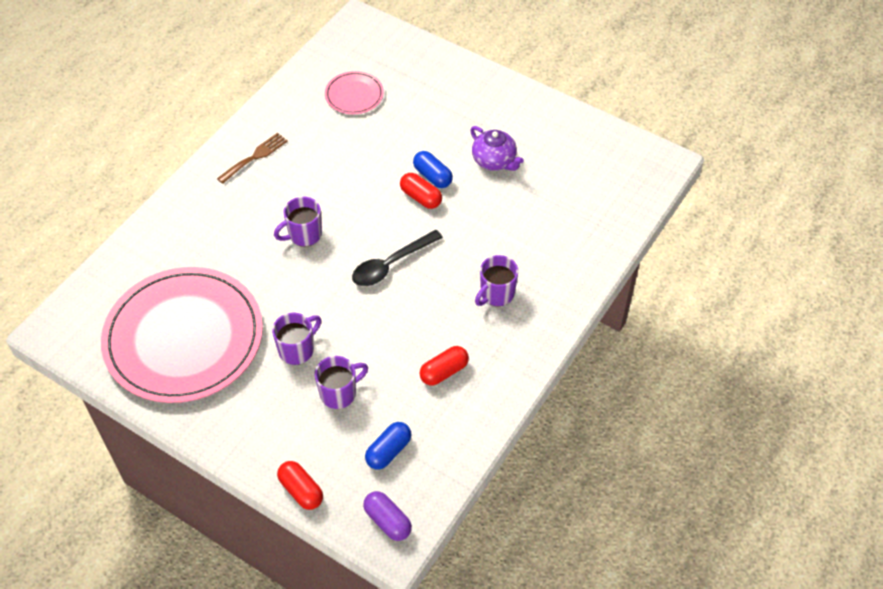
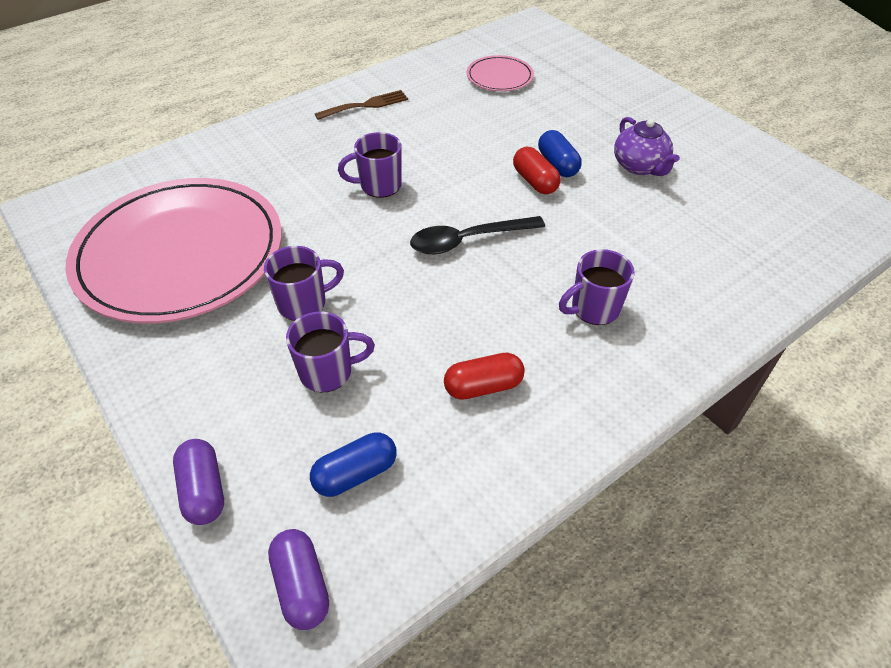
camera: 20 degrees right, 5 degrees down
(301, 490) = (203, 490): red capsule -> purple capsule

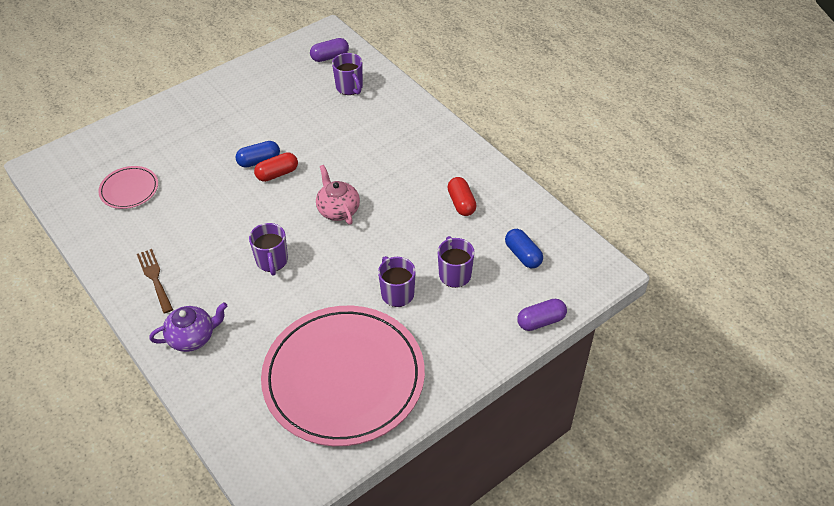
camera: 90 degrees left, 0 degrees up
(302, 585) = (586, 271): purple capsule -> purple capsule (330, 57)
(467, 240) = (338, 210): black spoon -> pink teapot
(593, 309) = (401, 154): purple mug -> purple mug (349, 87)
(640, 166) = (267, 120): purple teapot -> purple teapot (192, 337)

